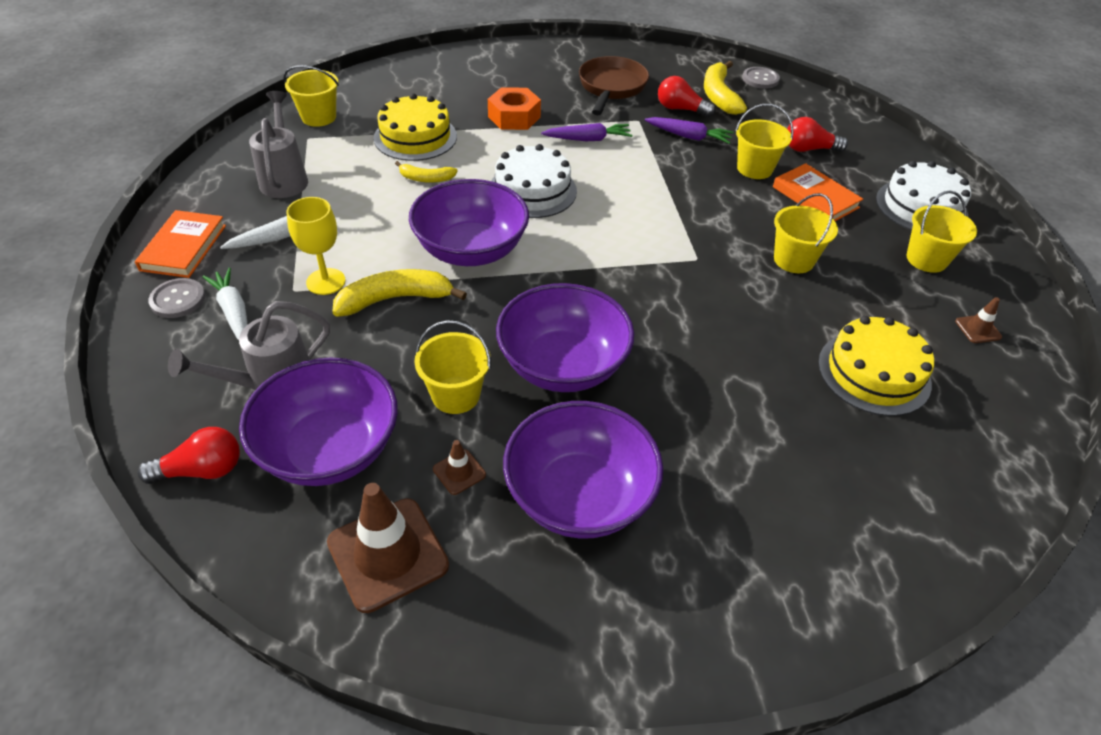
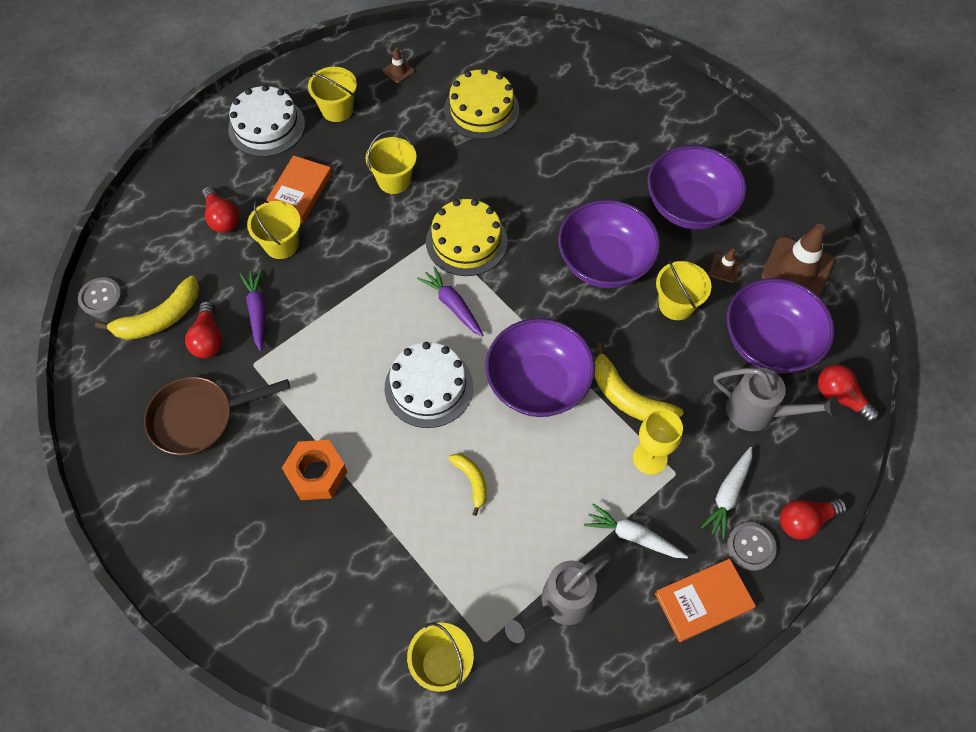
camera: 120 degrees left, 15 degrees up
(145, 350) = (805, 521): none -> red light bulb
(415, 137) = (413, 539): yellow cake -> yellow cake (466, 241)
(588, 139) = (316, 388): purple carrot -> purple carrot (453, 305)

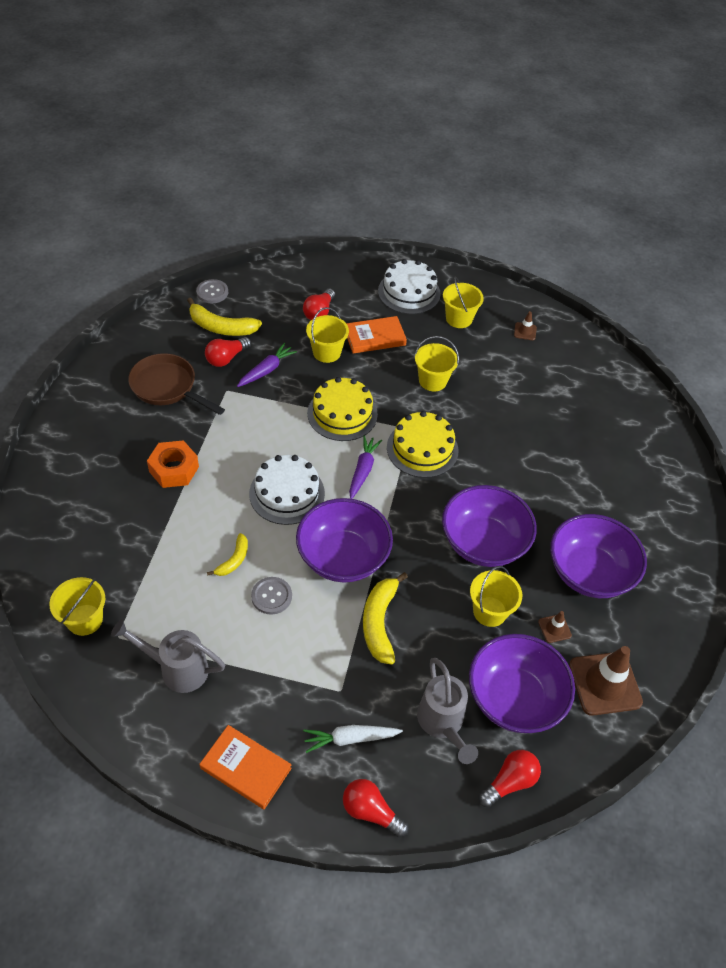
camera: 50 degrees right, 10 degrees down
(481, 109) = (542, 395): yellow cake -> yellow cake (342, 414)
(633, 536) = (265, 689): white carrot -> none
(650, 458) = (339, 665): yellow goblet -> none
(751, 547) = (317, 780): grey button -> grey button (271, 596)
(840, 397) = (509, 782): red light bulb -> red light bulb turned 45 degrees clockwise

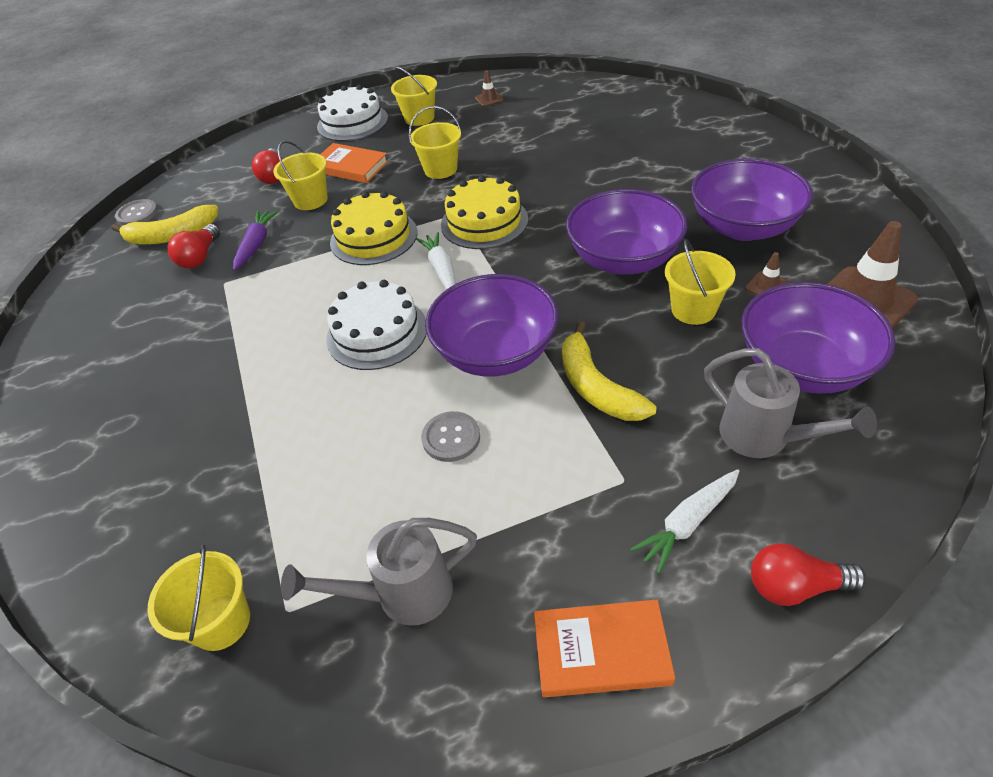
camera: 25 degrees left, 5 degrees down
(167, 387) = (147, 316): brown pan -> none
(174, 469) = (218, 385): orange nut -> none
(234, 560) = (371, 430): yellow banana -> none
(363, 470) = (441, 269): purple carrot -> white carrot
(375, 337) = (350, 167): orange book -> orange book turned 75 degrees clockwise
(509, 782) = (892, 446): red light bulb -> none

